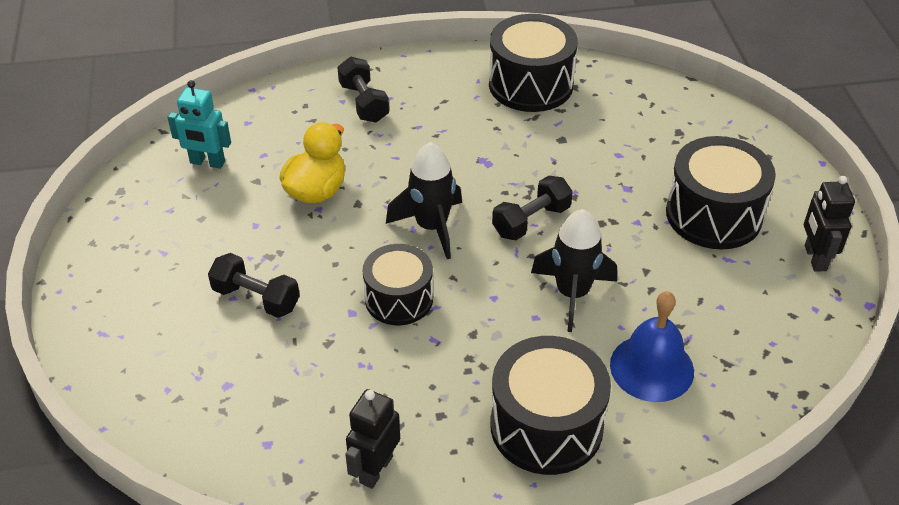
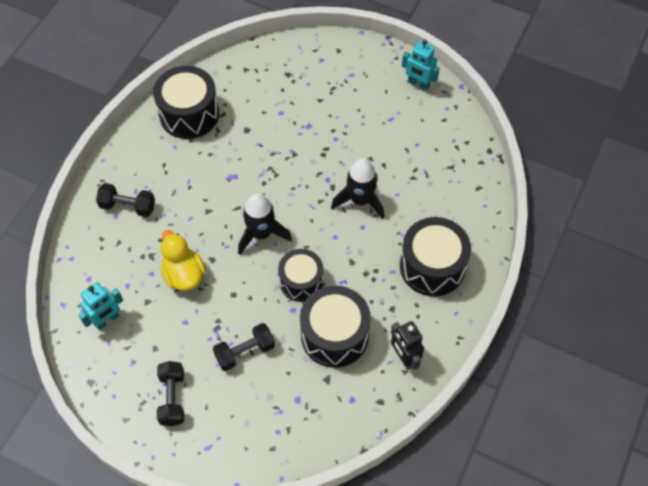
camera: 55 degrees left, 15 degrees up
(531, 221) = (296, 185): black dumbbell -> black dumbbell (172, 398)
(651, 367) = (431, 199): blue bell -> none
(713, 214) = (357, 103): black drum -> black drum (334, 335)
(814, 258) = (418, 84): black robot -> turquoise robot

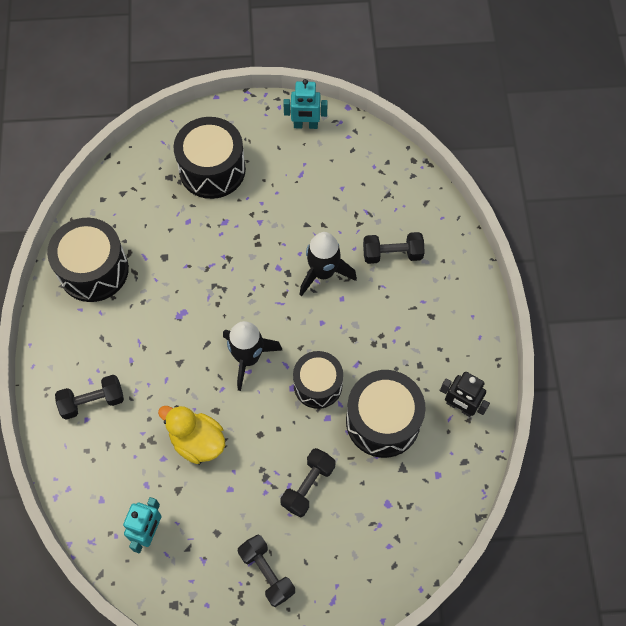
camera: 30 degrees left, 5 degrees up
(425, 213) = (392, 254): none -> black dumbbell
(432, 266) = (431, 303): black drum -> black drum (212, 169)

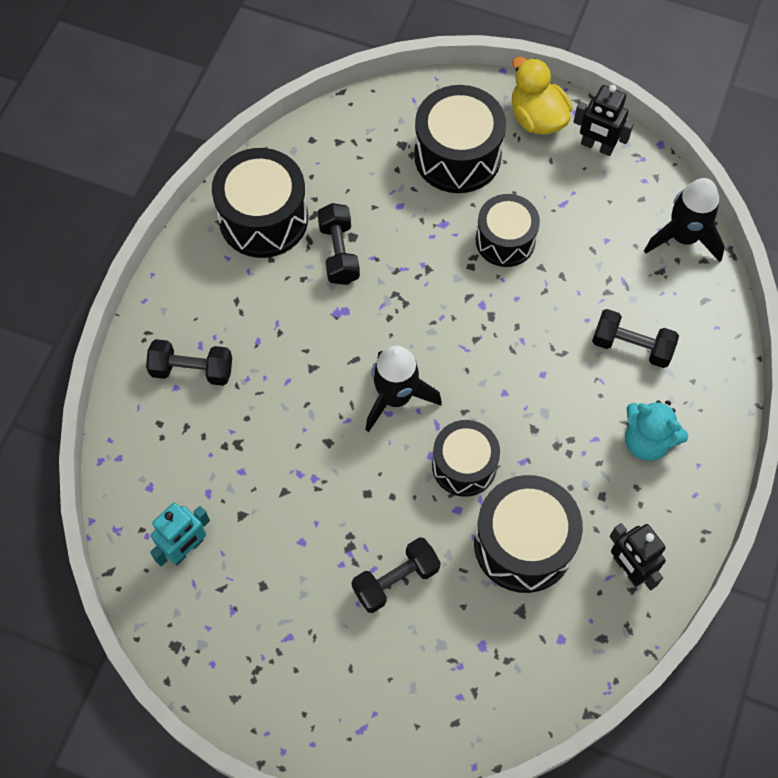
camera: 25 degrees right, 0 degrees up
(197, 441) = (290, 469): yellow duck -> yellow duck (537, 118)
(267, 572) = (299, 659): black dumbbell -> black dumbbell (339, 253)
(273, 216) = (505, 240): none -> black drum
(305, 125) = (597, 146): turquoise robot -> black robot
(323, 273) = (534, 334): black rocket -> black rocket (683, 237)
(432, 314) = (647, 441): none -> turquoise teddy bear

